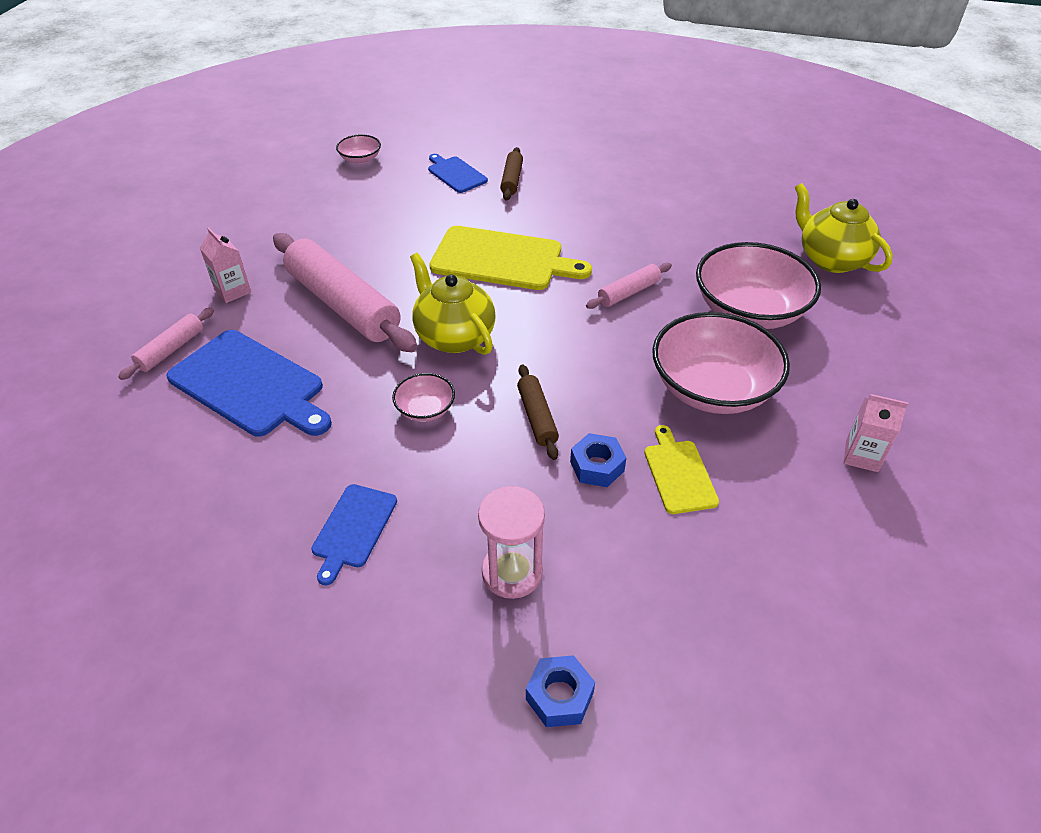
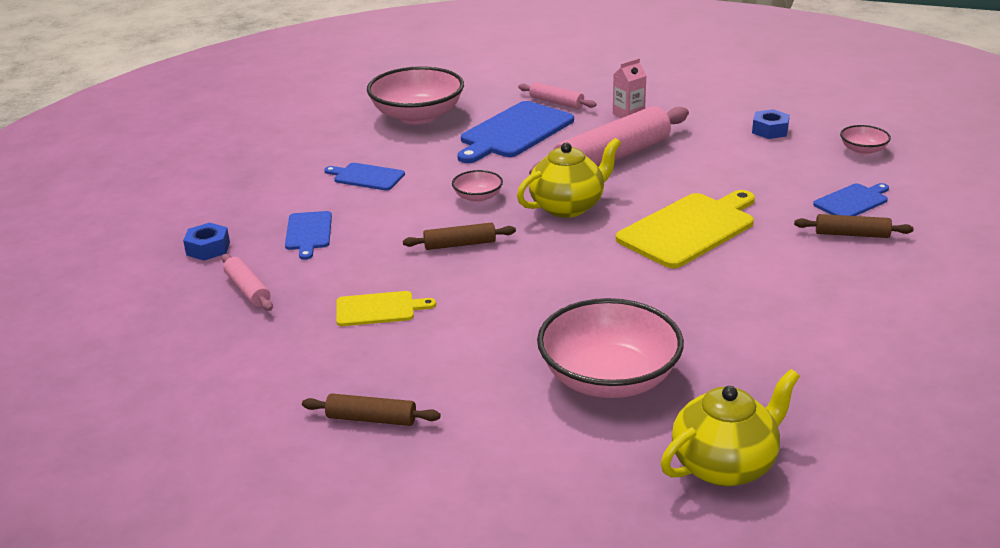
camera: 95 degrees right, 15 degrees down
(502, 259) = (689, 229): yellow cutting board -> yellow cutting board turned 150 degrees counterclockwise
(512, 572) = (308, 233): pink hourglass -> blue cutting board
(597, 466) = (397, 270): blue nut -> blue nut (770, 130)
(628, 292) = (638, 299): pink rolling pin -> pink rolling pin (248, 289)
(712, 388) = (483, 338): pink bowl -> pink bowl (417, 116)
(861, 456) = (371, 419): pink carton -> brown rolling pin

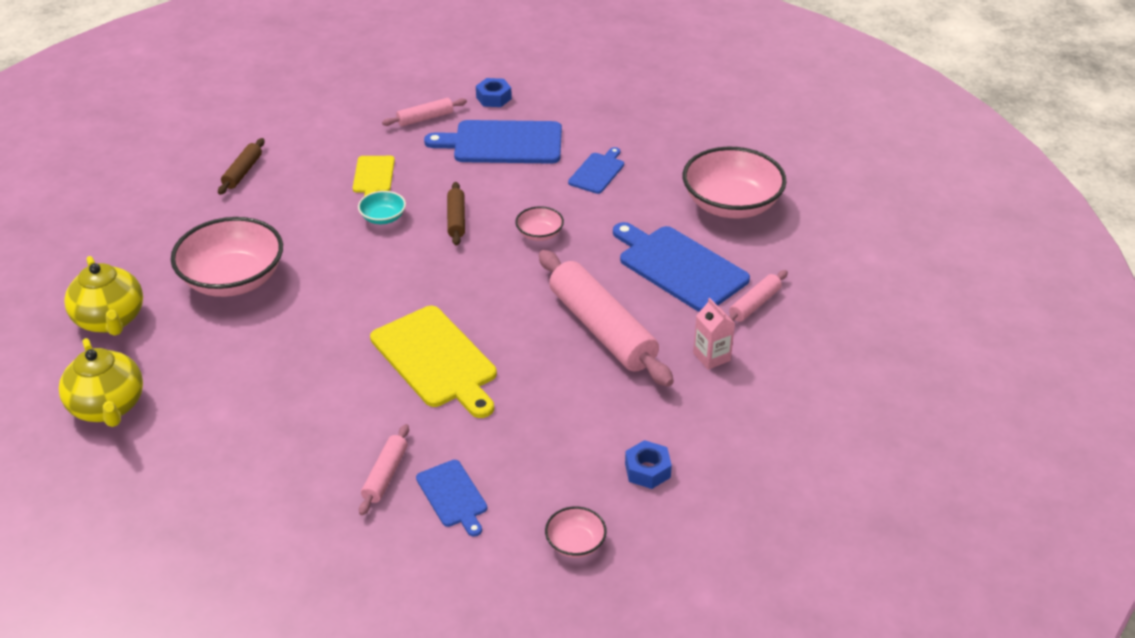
camera: 95 degrees right, 10 degrees up
(308, 233) = (503, 143): blue cutting board -> blue cutting board, size x1.85
(463, 290) = (383, 218): none -> turquoise bowl
(568, 206) = (504, 287): yellow teapot -> yellow teapot (108, 407)
(851, 234) = (385, 475): brown rolling pin -> pink rolling pin

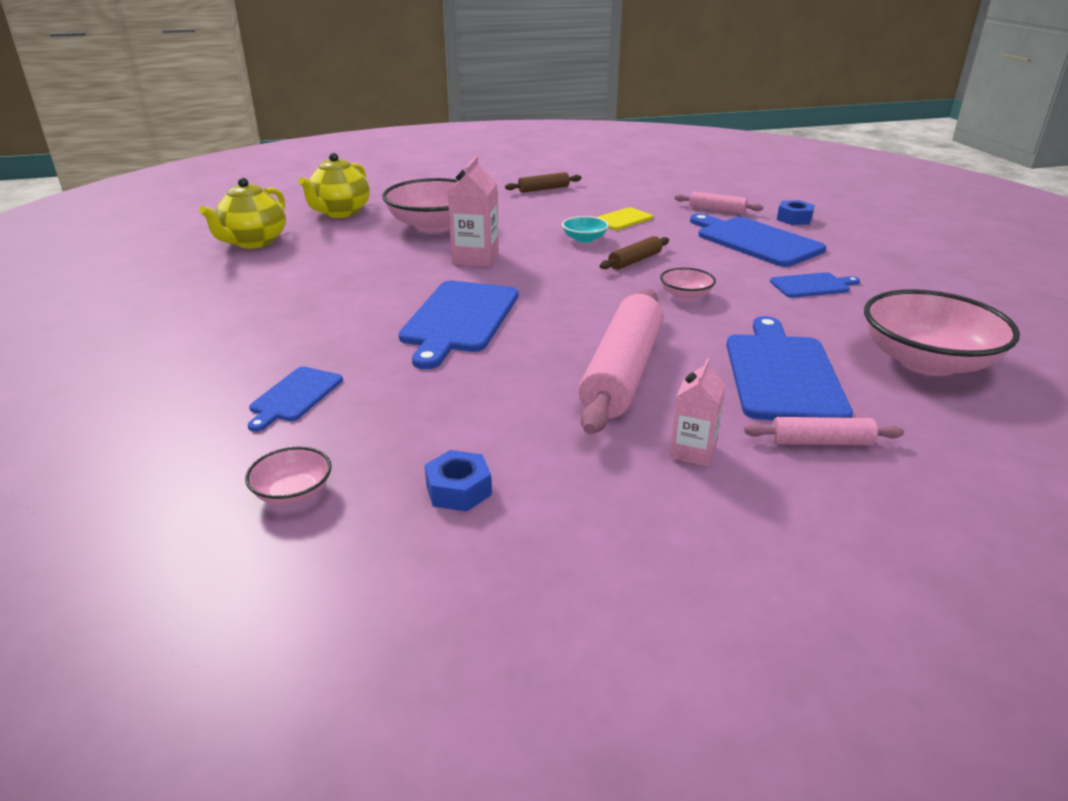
camera: 50 degrees right, 10 degrees down
(338, 294) = (475, 258): none -> pink carton
(385, 475) = (289, 356): pink rolling pin -> none
(436, 360) = (459, 319): yellow cutting board -> blue cutting board

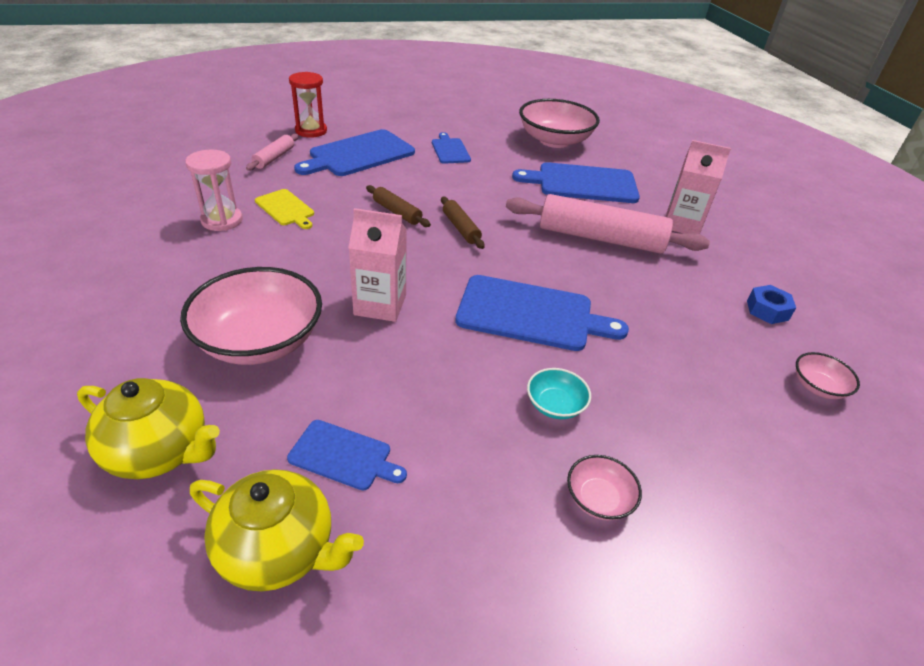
camera: 95 degrees left, 10 degrees up
(294, 396) = (701, 409): blue cutting board -> blue cutting board (343, 456)
(543, 189) = (149, 249): brown rolling pin -> brown rolling pin (461, 228)
(584, 239) = (336, 233): turquoise bowl -> turquoise bowl (555, 405)
(592, 203) = (222, 220): none -> pink hourglass
(686, 295) = (470, 198): pink bowl -> pink bowl (598, 499)
(693, 451) = (682, 224): pink carton -> pink carton, size x1.53
(794, 219) = (311, 131): blue nut -> red hourglass
(821, 442) = (653, 186): pink rolling pin -> none

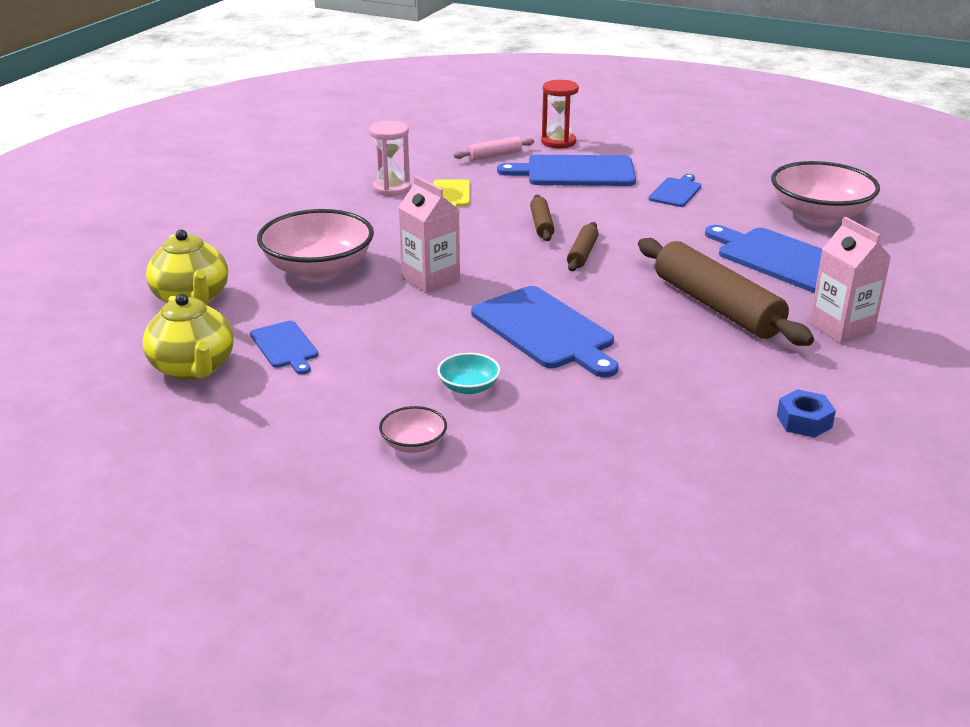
camera: 45 degrees right, 10 degrees down
(601, 238) = (716, 306): pink rolling pin -> brown rolling pin
(818, 387) = (742, 486): pink bowl -> none

